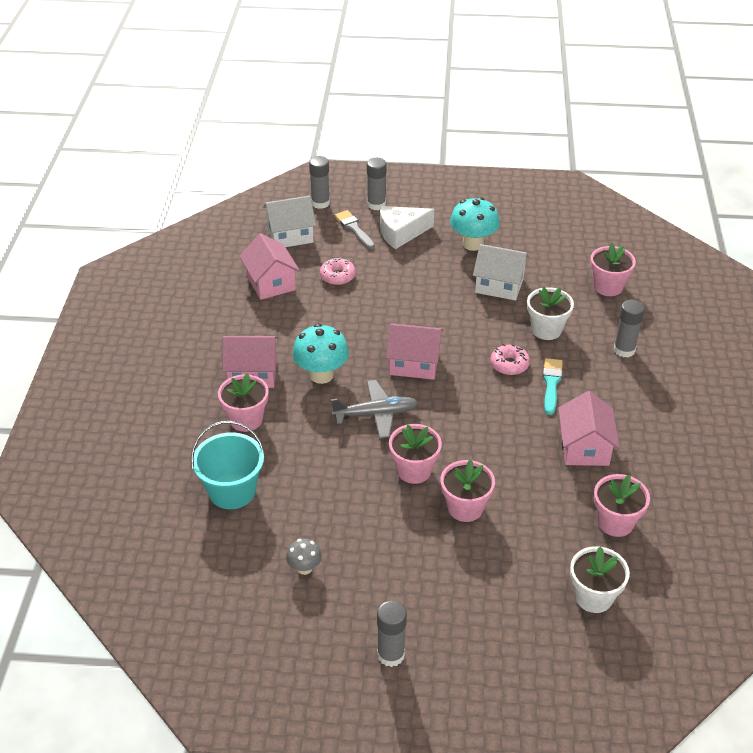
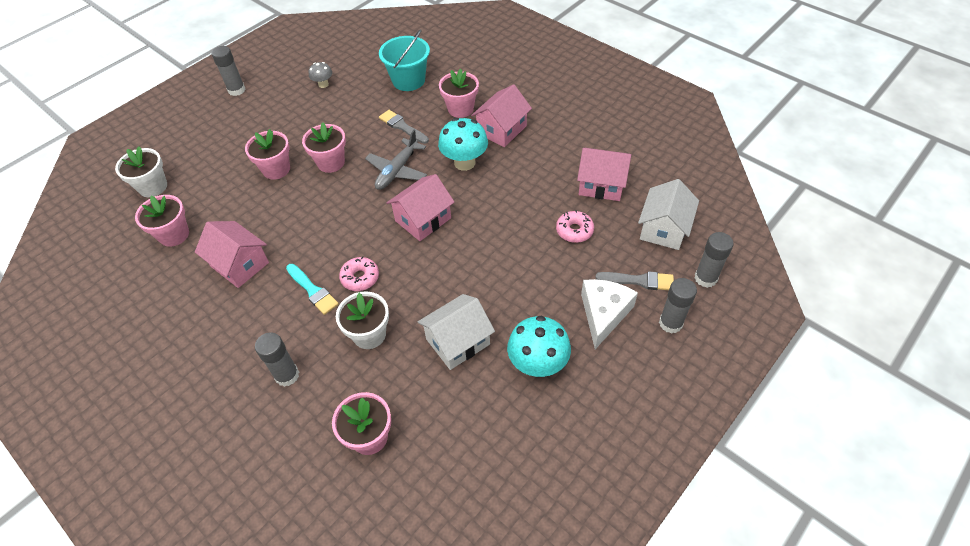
camera: 130 degrees right, 10 degrees up
(313, 449) = (402, 126): none -> grey brush

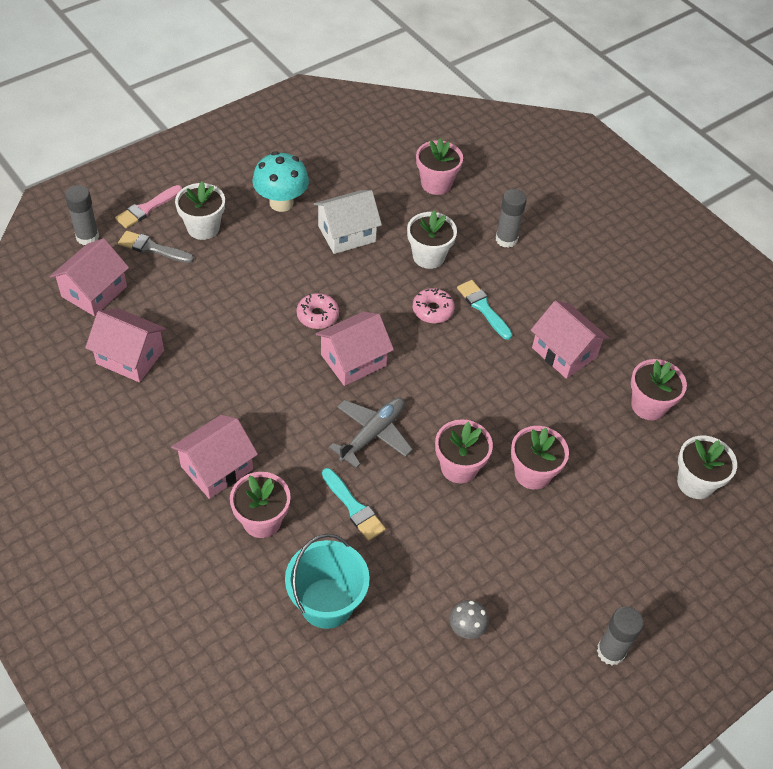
camera: 175 degrees left, 0 degrees up
(402, 126) = (353, 507): grey brush -> turquoise brush
(464, 163) = (283, 426): turquoise mushroom -> none
(574, 231) = (190, 310): pink donut -> pink donut (317, 315)
(603, 314) = (203, 228): white cheese -> white flower pot
(663, 229) = (94, 291): white house -> pink house
(670, 323) = (147, 208): grey glue stick -> pink brush

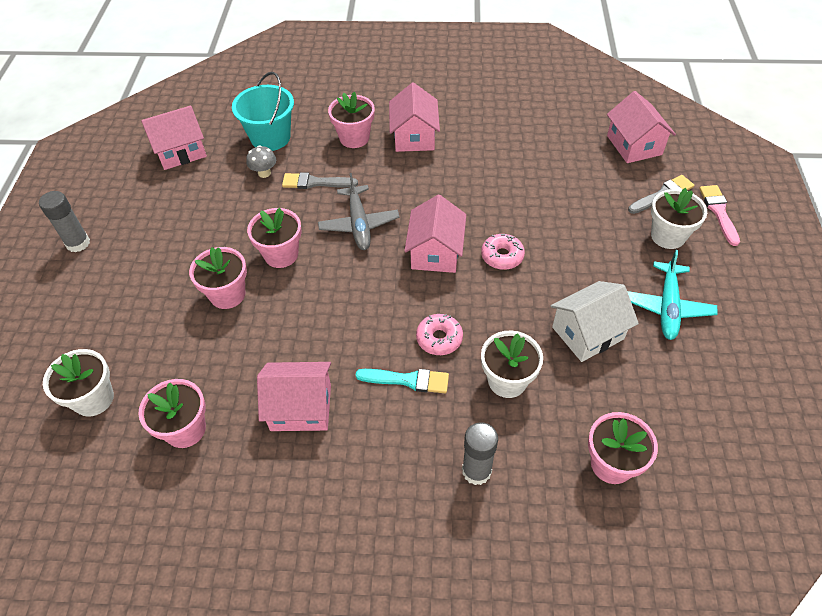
camera: 135 degrees right, 0 degrees up
(87, 237) = (703, 164): grey glue stick -> none
(130, 357) = (550, 137): pink house -> pink house (180, 151)
(281, 203) = (667, 307): turquoise mushroom -> turquoise plane
(346, 234) = (587, 333): white house -> white house turned 45 degrees clockwise
(353, 507) = (315, 182): turquoise brush -> grey brush
(466, 629) = (180, 186): grey mushroom -> grey mushroom (264, 173)

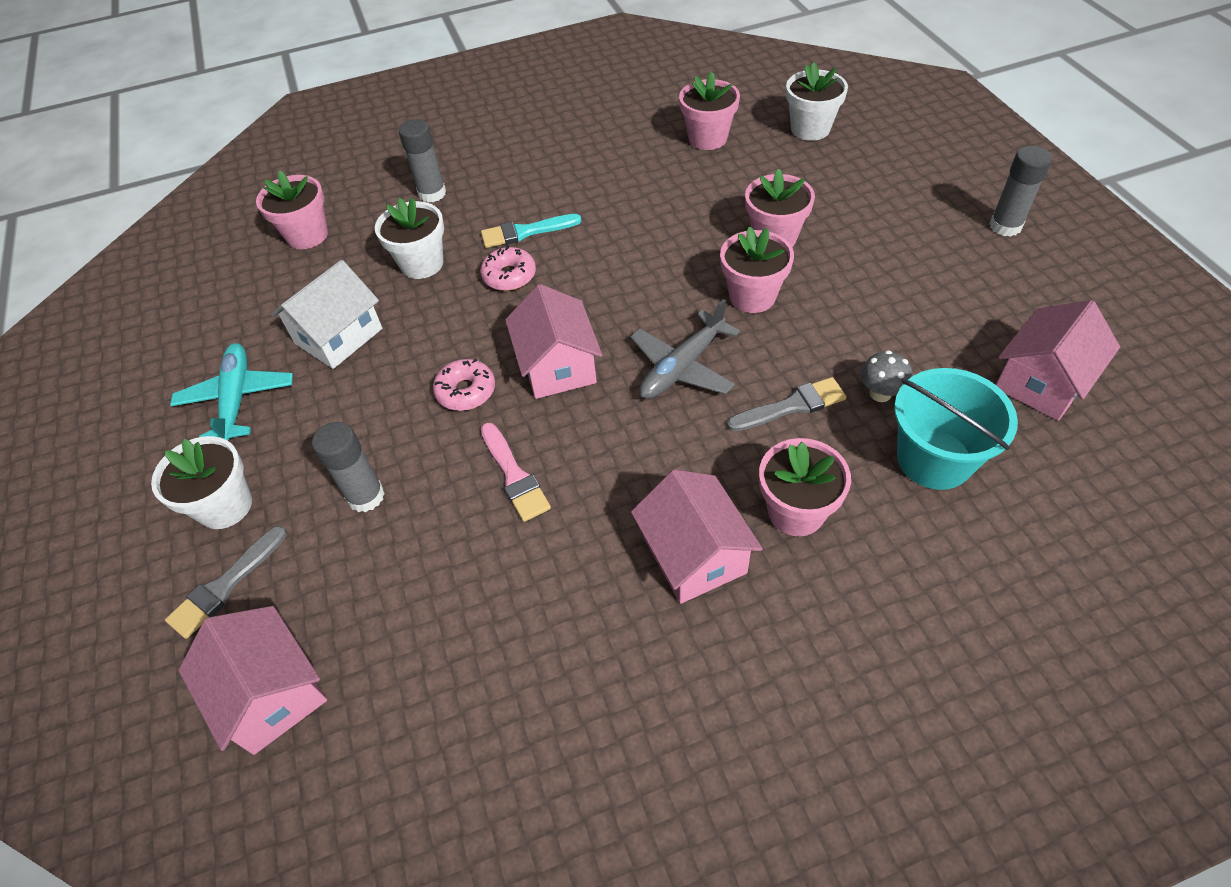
camera: 160 degrees right, 0 degrees up
(301, 407) = (617, 182): pink house -> none
(359, 224) = (682, 367): grey plane -> grey plane turned 105 degrees counterclockwise
(579, 214) = (366, 496): none -> grey glue stick
(719, 212) = (133, 583): pink brush -> pink brush (514, 476)

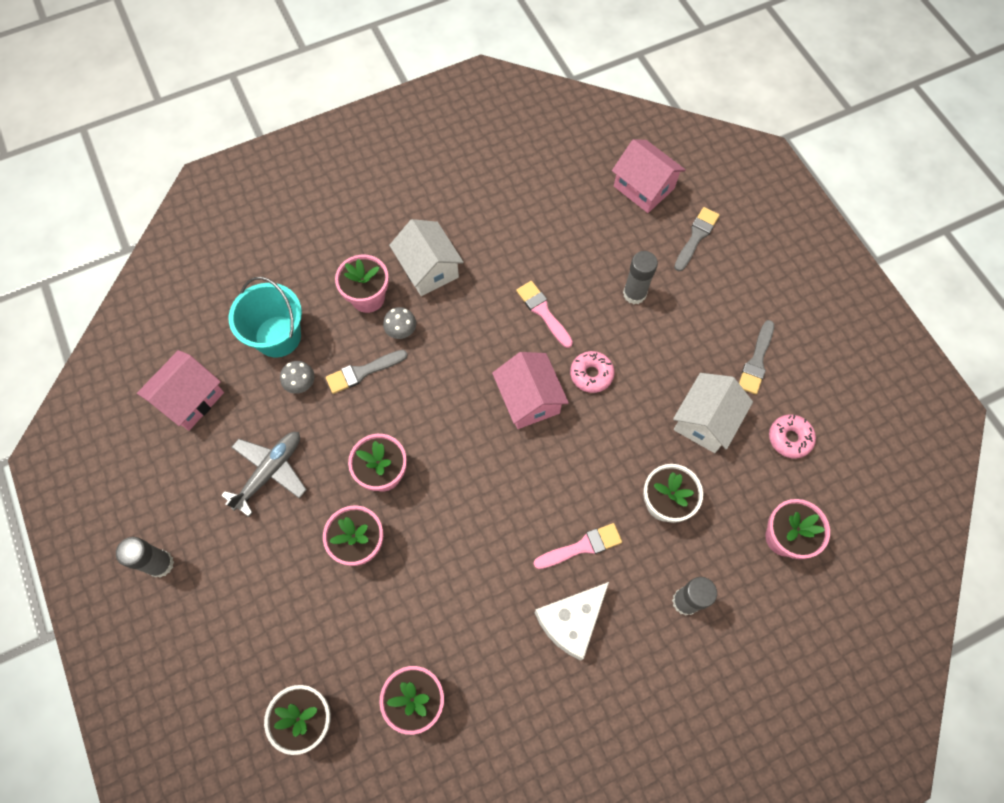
camera: 170 degrees right, 15 degrees up
(225, 506) = (722, 283): white flower pot -> none
(237, 399) = (756, 361): turquoise plane -> grey brush
(509, 276) = (584, 491): pink donut -> pink donut (789, 438)
(525, 232) = (582, 547): turquoise brush -> pink brush
(550, 182) = (571, 621): none -> white cheese
(682, 367) = (438, 401): grey plane -> grey plane (270, 472)
(694, 555) = (428, 269): pink house -> white house
(737, 457) = (401, 331): none -> grey mushroom

